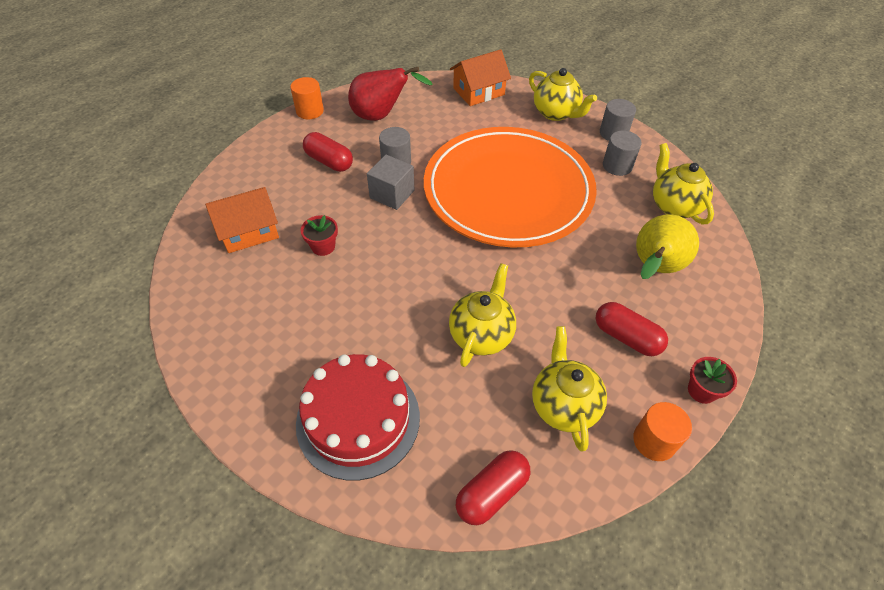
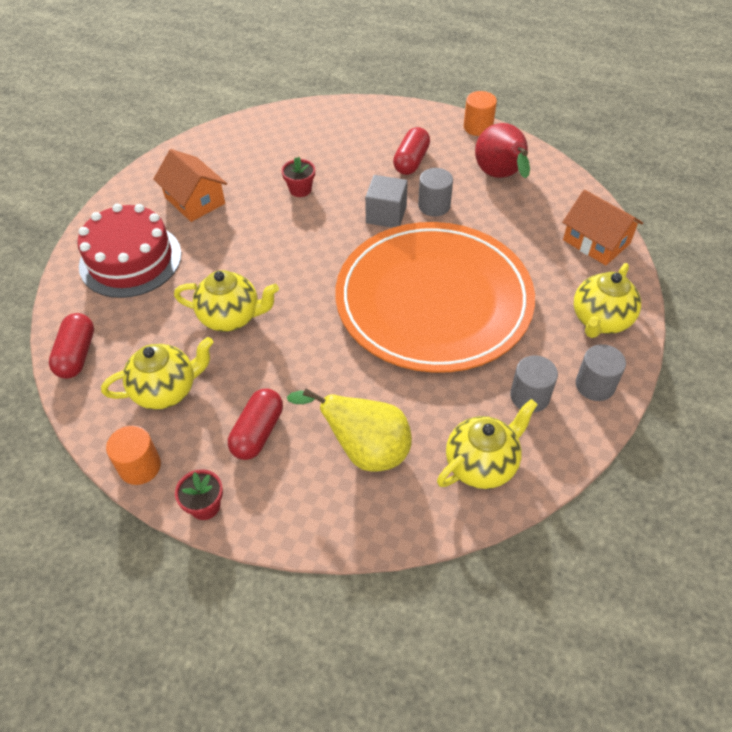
camera: 75 degrees right, 0 degrees up
(249, 231) = (301, 142): orange house -> orange house (195, 200)
(492, 493) = (77, 355): red capsule -> red capsule turned 60 degrees clockwise

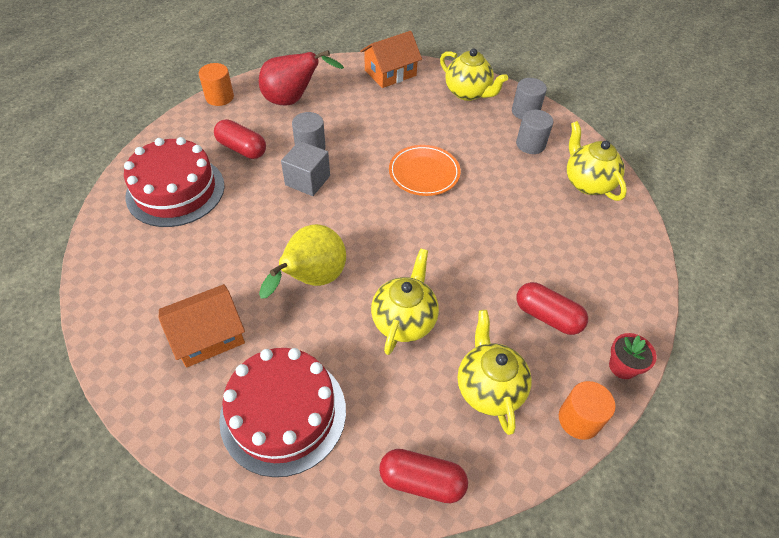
camera: 80 degrees left, 0 degrees up
(300, 189) = (239, 237): red flower pot -> none
(341, 138) = (175, 190): none -> red cake
(365, 450) = (571, 246): yellow pear -> yellow pear (312, 280)
(433, 300) = (424, 173): orange plate -> orange plate, size x0.42

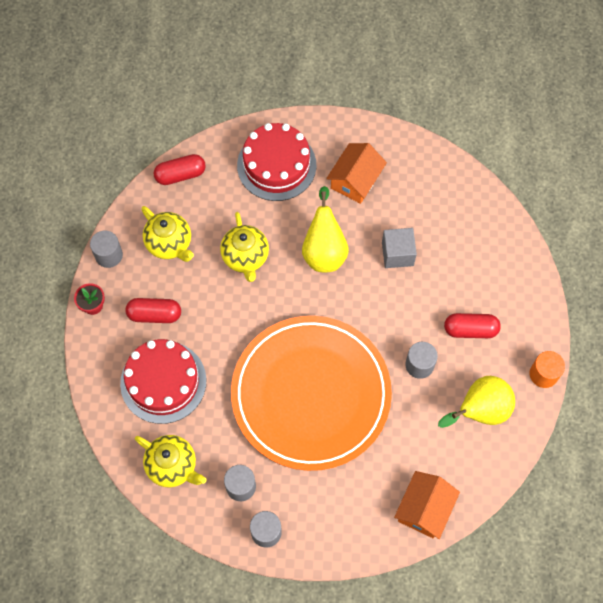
camera: 150 degrees right, 15 degrees up
(175, 190) = (479, 262): red cake -> red cake (163, 382)
(293, 100) = (479, 411): red pear -> yellow pear
(307, 180) = (394, 330): grey cube -> grey cube (397, 254)
(424, 173) = (311, 394): orange plate -> orange plate, size x2.37
(468, 93) = (333, 526): yellow teapot -> none
(579, 419) = (109, 255): orange cylinder -> grey cylinder

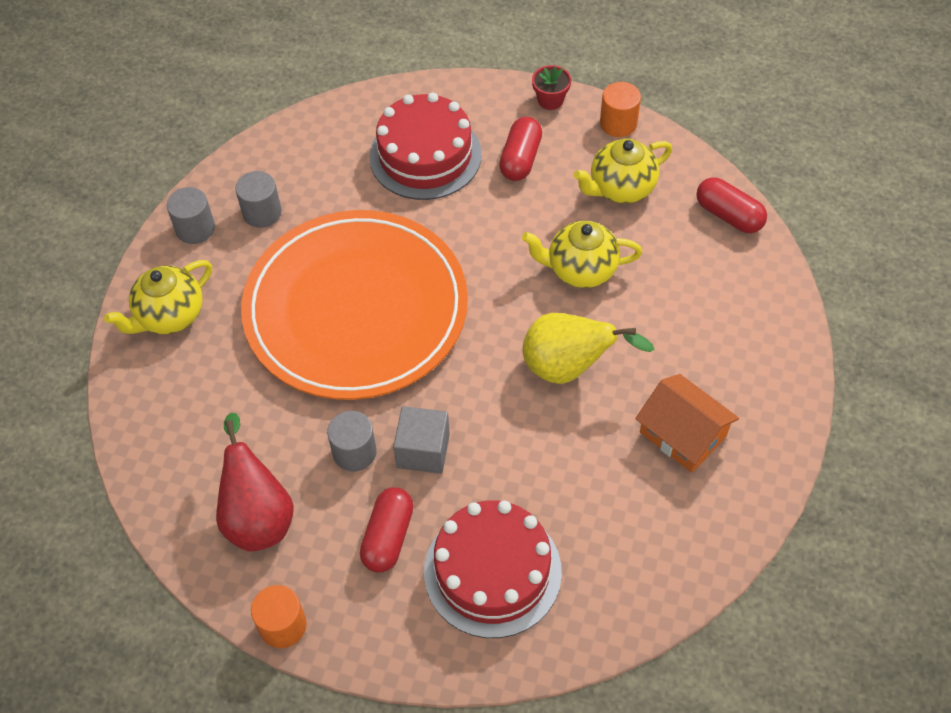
camera: 105 degrees right, 10 degrees down
(109, 255) = (618, 123): grey cylinder -> orange cylinder
(173, 466) = (313, 150): yellow teapot -> yellow teapot (170, 316)
(180, 175) = (729, 215): red capsule -> red capsule turned 45 degrees counterclockwise
(276, 165) = (726, 333): red cake -> red cake (492, 571)
(397, 254) = (541, 464): grey cube -> grey cube (423, 450)
(424, 509) = (149, 409): orange house -> none
(479, 411) = (258, 516): yellow pear -> red pear

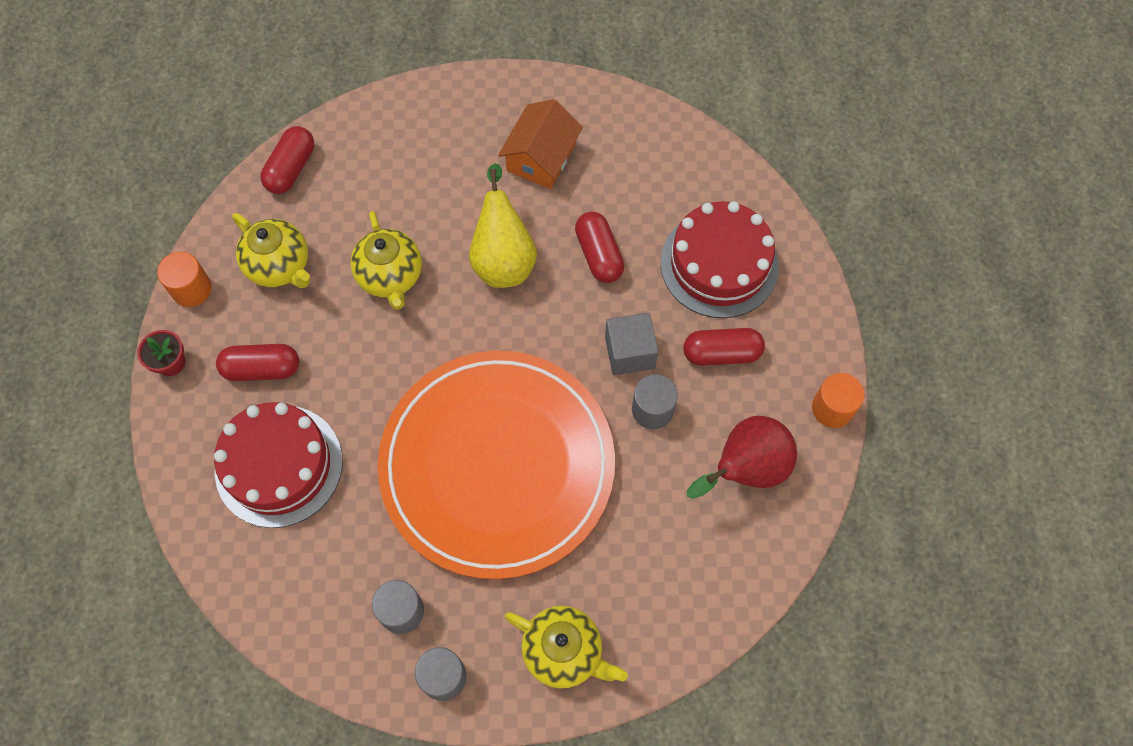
camera: 110 degrees left, 10 degrees up
(544, 455) = (598, 255): none -> red capsule

